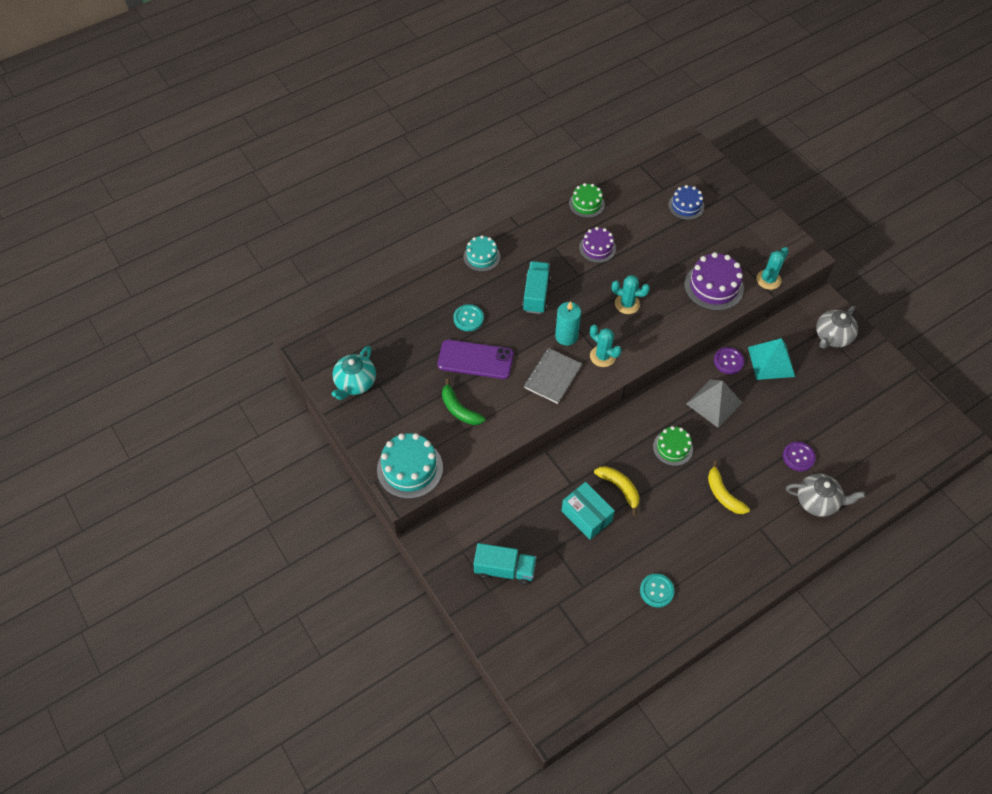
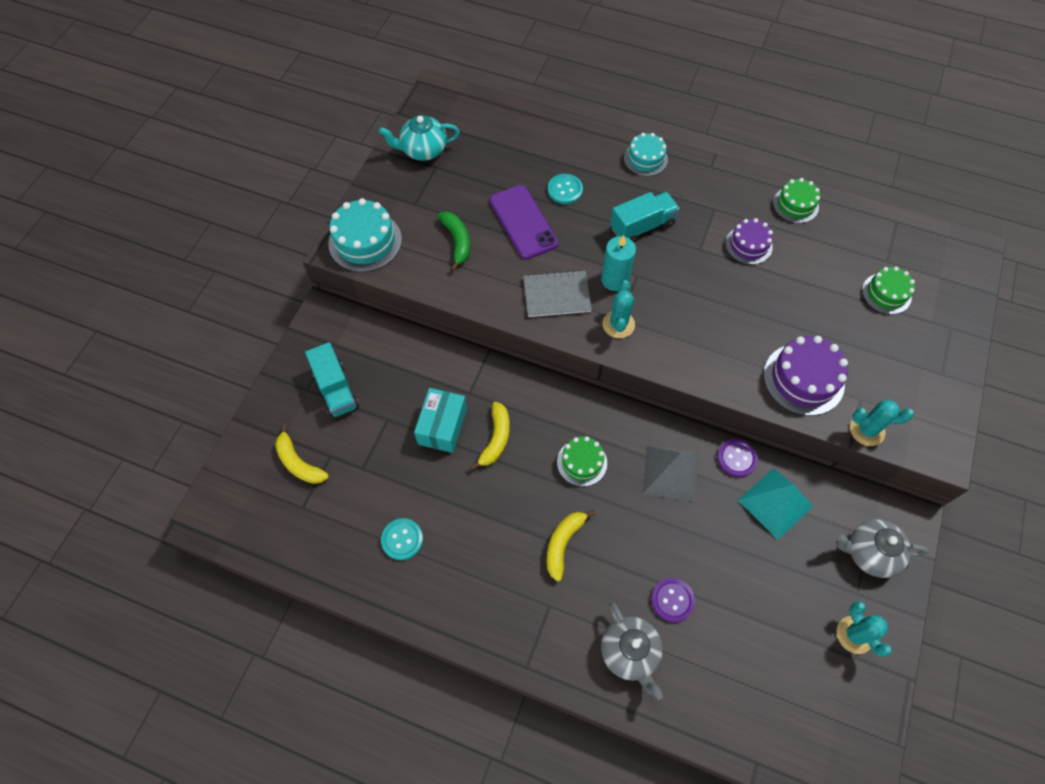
camera: 55 degrees right, 5 degrees up
(459, 409) = (457, 241): green banana -> green banana turned 150 degrees clockwise
(549, 628) = (298, 463): none -> yellow banana
(627, 304) = (703, 310): turquoise cactus -> turquoise cactus (854, 634)
(686, 206) = (886, 293): blue cake -> green cake

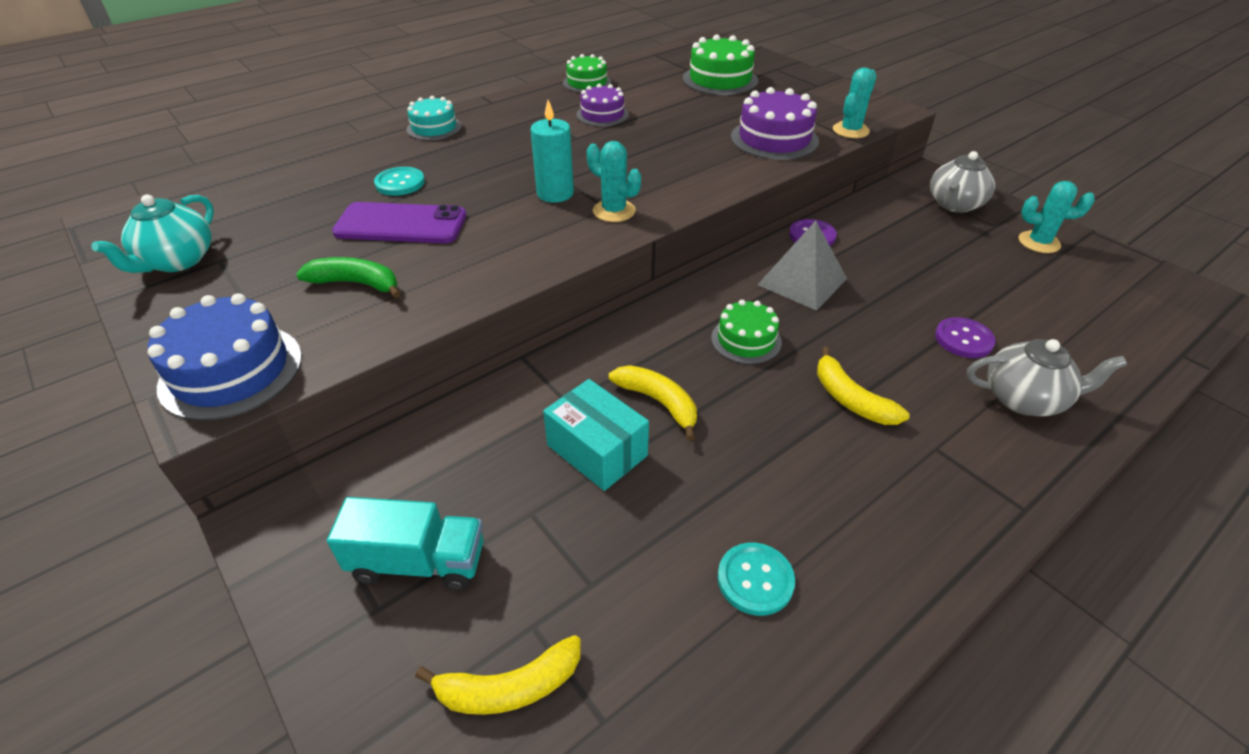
camera: 60 degrees left, 20 degrees down
(365, 241) = (231, 371): turquoise cake -> blue cake
(556, 295) = (530, 237): grey notebook -> none
(642, 226) = (510, 157): turquoise truck -> none
(775, 503) = (876, 232): turquoise pyramid -> none
(886, 293) = (720, 79): green cake -> green cake, size x1.57

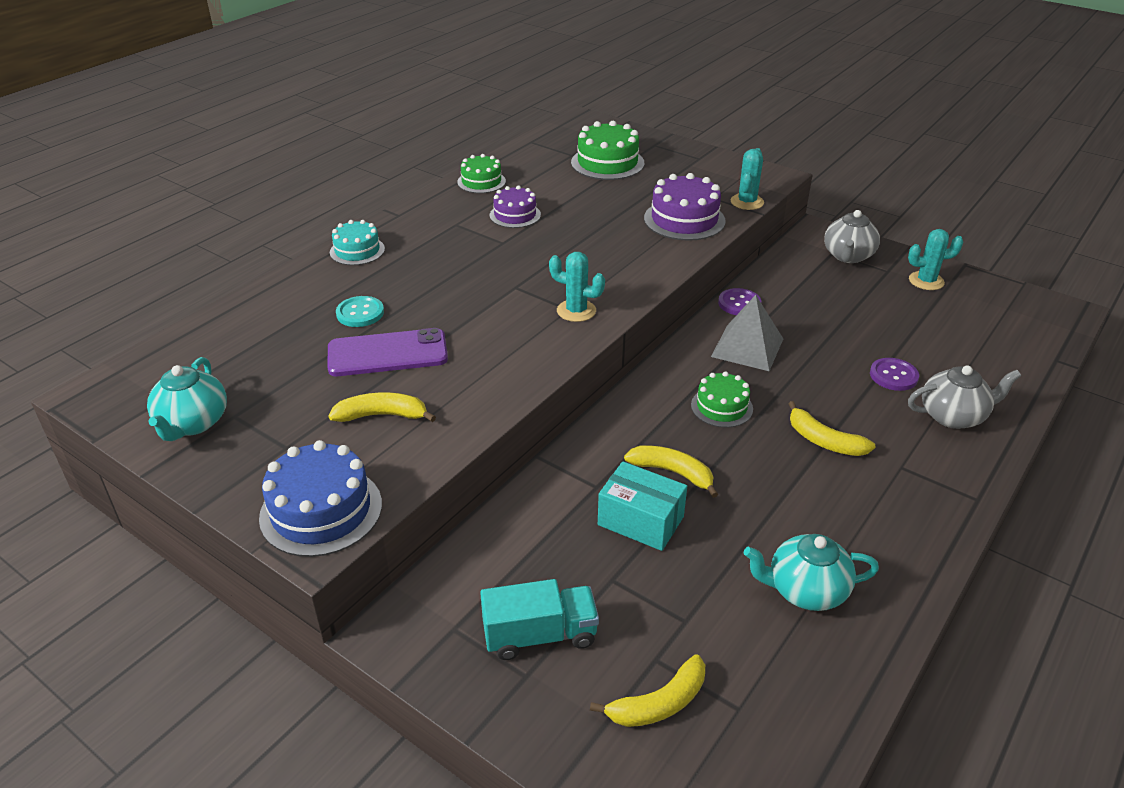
camera: 15 degrees left, 5 degrees down
(356, 283) = (382, 415): green banana -> yellow banana
(555, 193) = (514, 302): turquoise candle -> none
(755, 580) = (805, 590): turquoise button -> turquoise teapot

